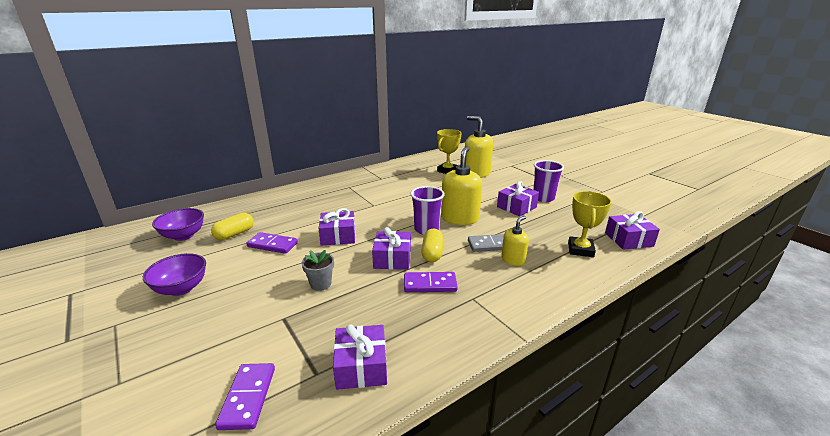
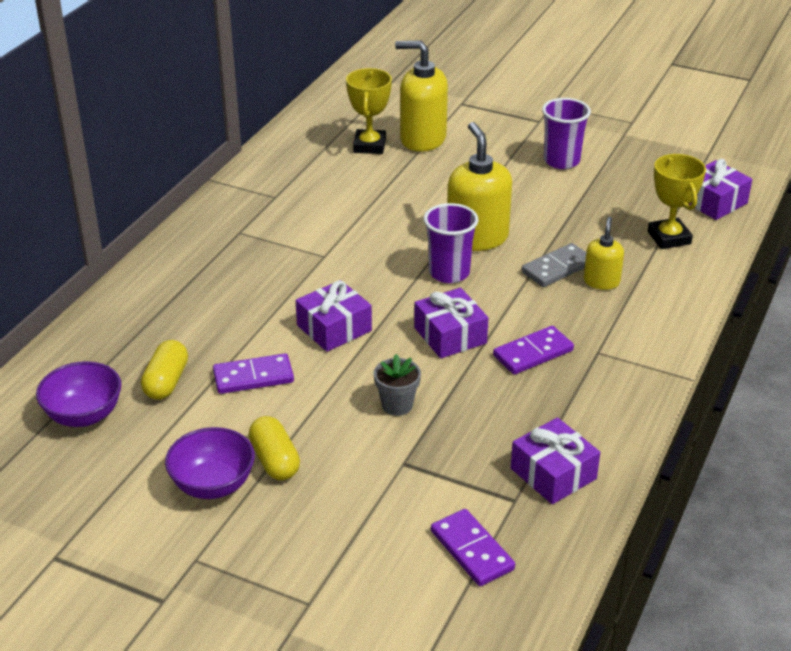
camera: 30 degrees left, 10 degrees up
(432, 253) = (493, 308): yellow capsule -> yellow capsule (275, 460)
(516, 207) = (538, 191): purple gift -> none

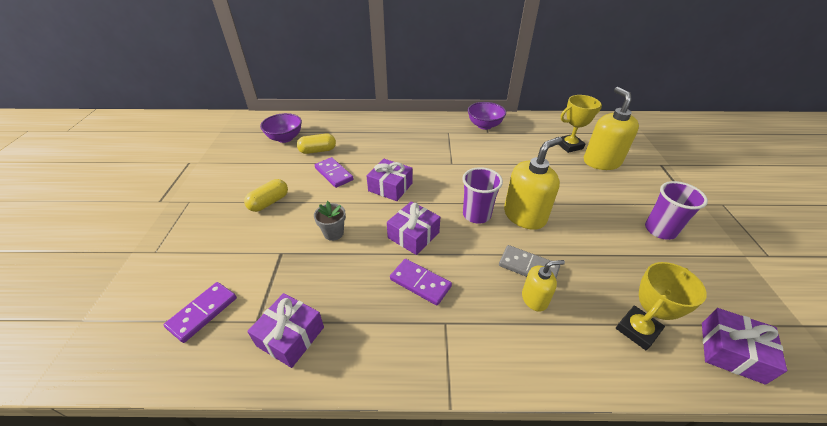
camera: 65 degrees right, 5 degrees up
(213, 485) = (245, 189): purple bowl -> purple bowl (484, 125)

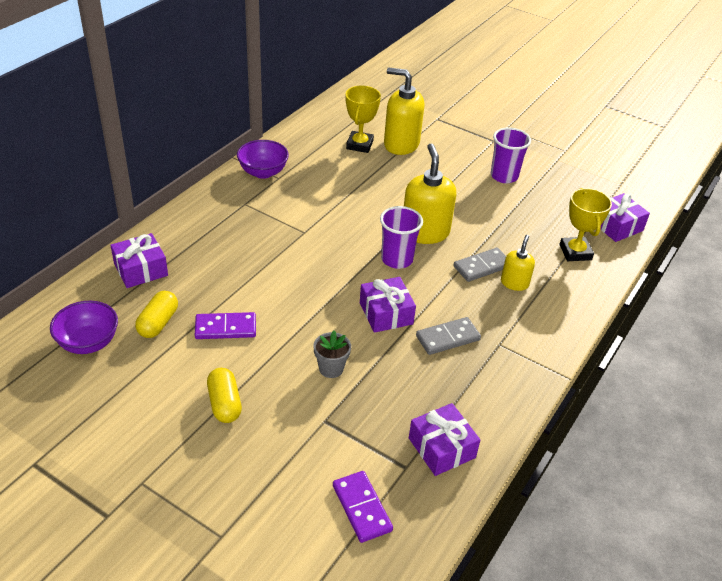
camera: 60 degrees left, 0 degrees up
(390, 187) = (297, 295): purple gift -> purple gift (141, 269)
(420, 283) = (448, 338): purple domino -> grey domino

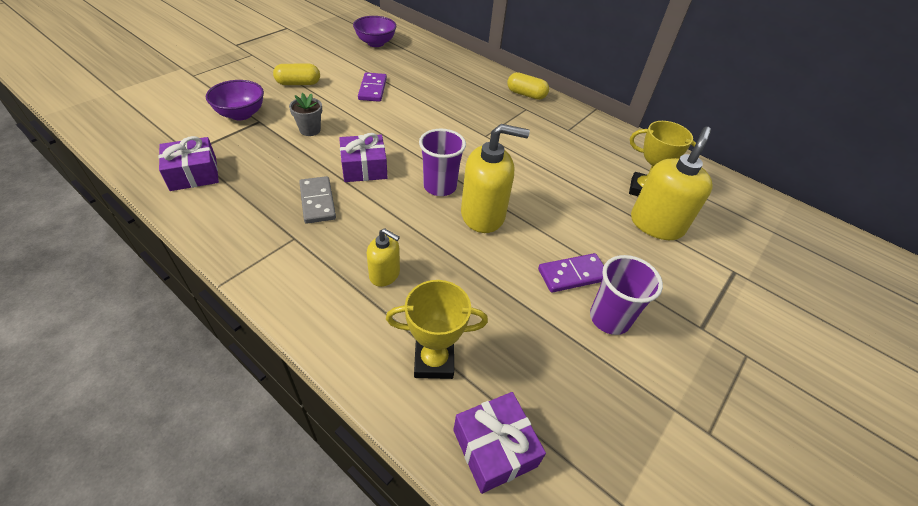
camera: 95 degrees right, 5 degrees up
(141, 269) = (444, 62): purple gift -> none
(158, 323) = (386, 65): yellow capsule -> yellow capsule (526, 94)
(263, 172) = (575, 122): purple bowl -> purple bowl (241, 114)
(361, 508) = (170, 127): purple domino -> purple domino (572, 274)
(482, 266) = (419, 251): grey domino -> none

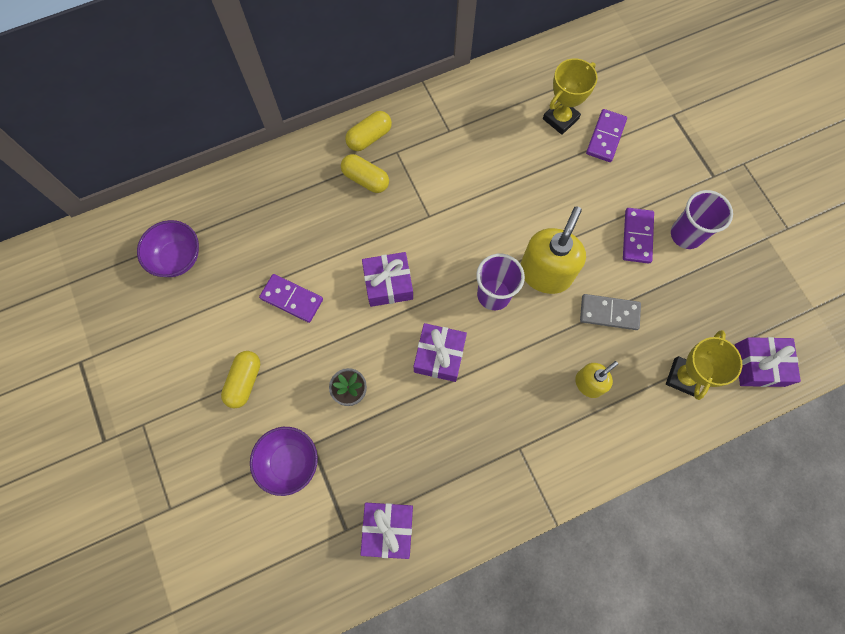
camera: 60 degrees left, 25 degrees up
(317, 202) = (476, 415): grey domino -> grey domino (609, 313)
(412, 128) = (388, 284): none -> purple gift
(491, 100) = (365, 179): none -> yellow capsule
(656, 224) = (605, 137): yellow soap dispenser -> purple domino

